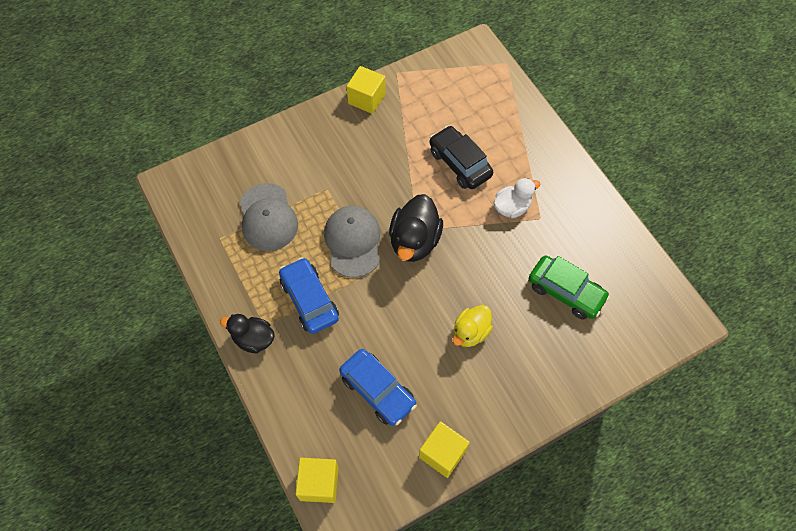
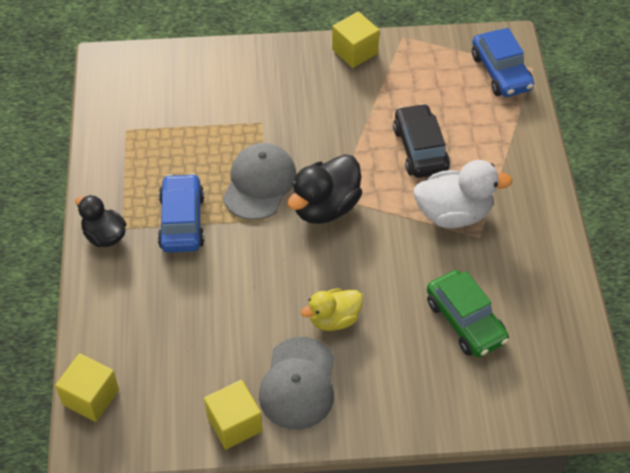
camera: 25 degrees right, 10 degrees down
(268, 217) = (185, 128): grey cap -> grey cap (298, 383)
(378, 390) = (202, 335): blue car -> blue car (501, 72)
(512, 207) = (453, 214): white duck -> white duck, size x1.55

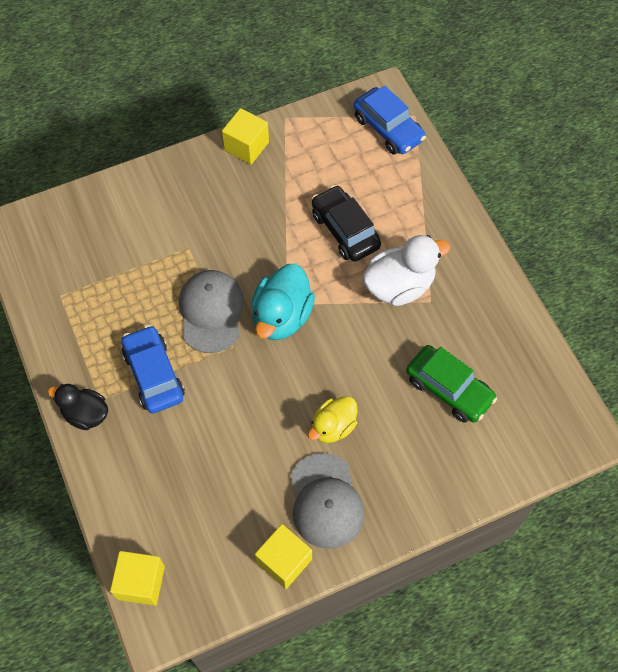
camera: 20 degrees left, 10 degrees up
(325, 207) = (282, 316): black duck -> turquoise duck

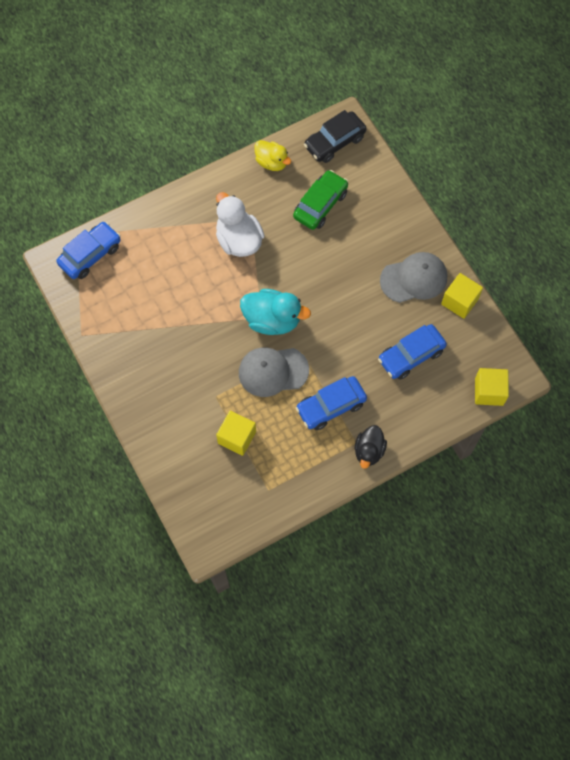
camera: 95 degrees left, 5 degrees up
(210, 482) = (411, 355): none -> blue car
(246, 146) = (112, 362): yellow cube -> yellow cube (237, 437)
(333, 427) = (358, 278): yellow duck -> yellow duck (272, 162)
(345, 230) = (191, 281): black car -> black car (334, 142)

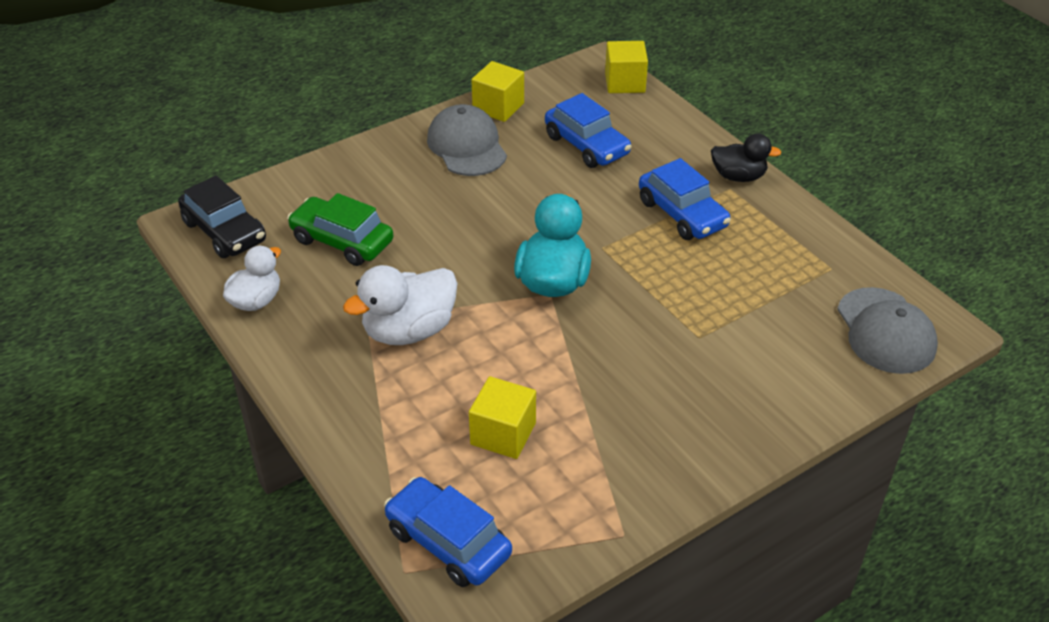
camera: 95 degrees left, 25 degrees down
(237, 437) = (761, 307): yellow cube -> yellow cube (503, 434)
(272, 162) = (256, 301): yellow duck -> white duck
(273, 371) = (641, 275): grey cap -> grey cap (885, 331)

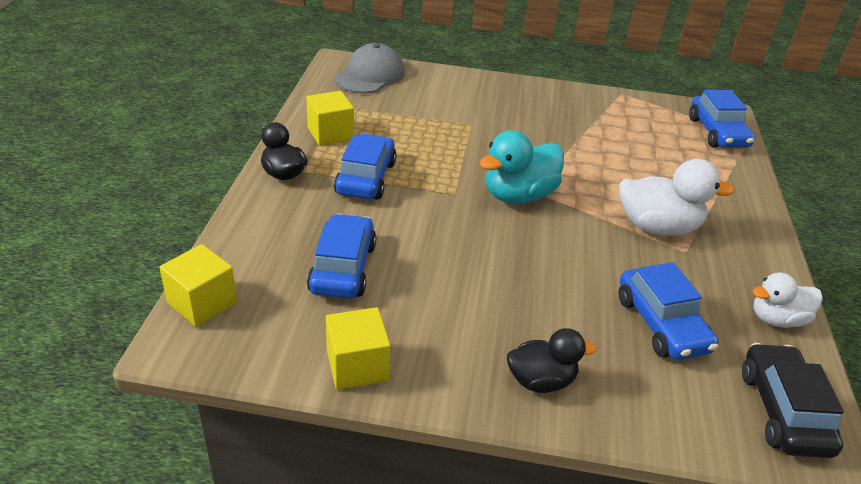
camera: 140 degrees left, 5 degrees down
(342, 241) = (661, 324): green car -> blue car
(390, 160) = (541, 381): none -> black duck
(467, 146) = (447, 342): grey cap -> none
(503, 434) = (644, 150): yellow cube -> yellow cube (330, 134)

